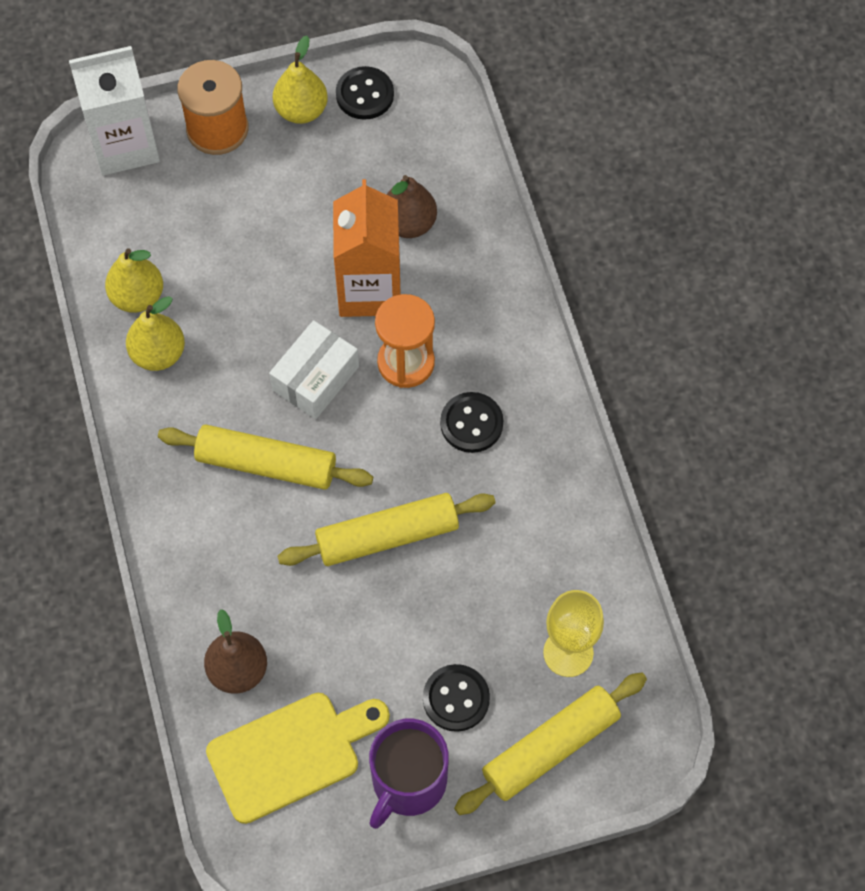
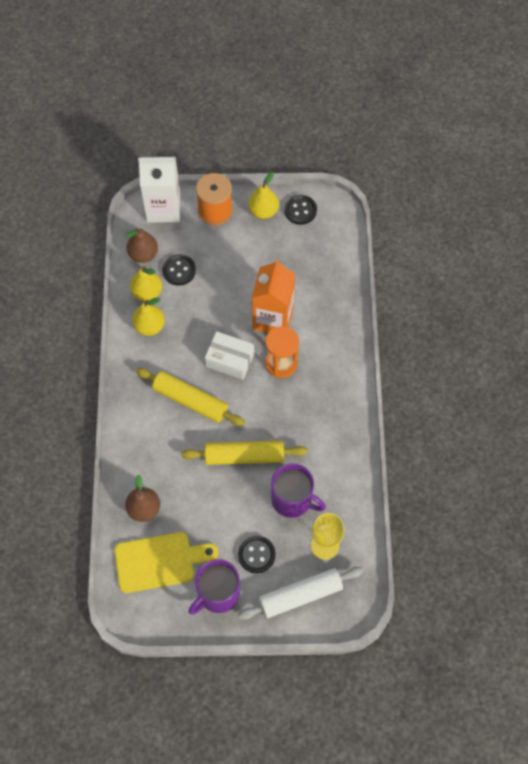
camera: 15 degrees right, 0 degrees up
(315, 378) = (230, 360): white box -> white box turned 60 degrees clockwise
(409, 223) = (304, 287): brown pear -> brown pear (143, 254)
(471, 423) = (307, 406): black button -> black button (179, 270)
(491, 589) = (292, 499): none -> purple mug
(550, 747) = (300, 595): yellow rolling pin -> white rolling pin

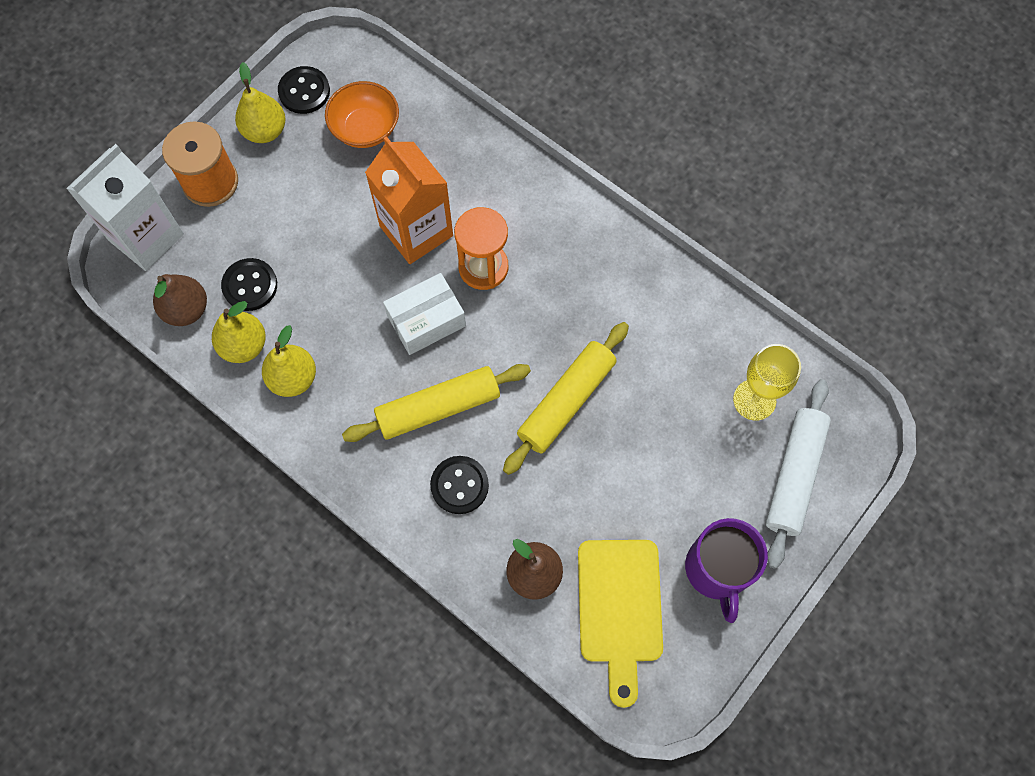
camera: 50 degrees left, 5 degrees up
(159, 561) = (619, 608): yellow cutting board -> yellow cutting board turned 150 degrees clockwise
(256, 555) = (704, 486): black button -> black button (459, 485)
(292, 499) = (668, 390): purple mug -> none
(306, 252) = (365, 129): none -> orange bowl

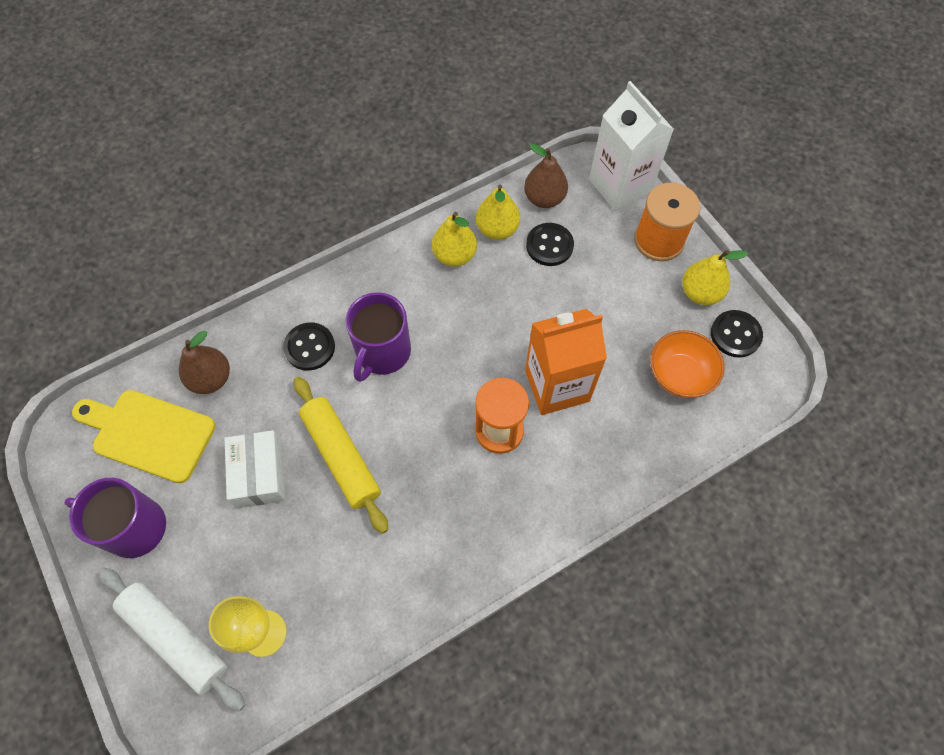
camera: 110 degrees right, 5 degrees down
(426, 321) = (465, 367): white box -> white box (259, 474)
(438, 408) = (382, 352): yellow rolling pin -> purple mug

